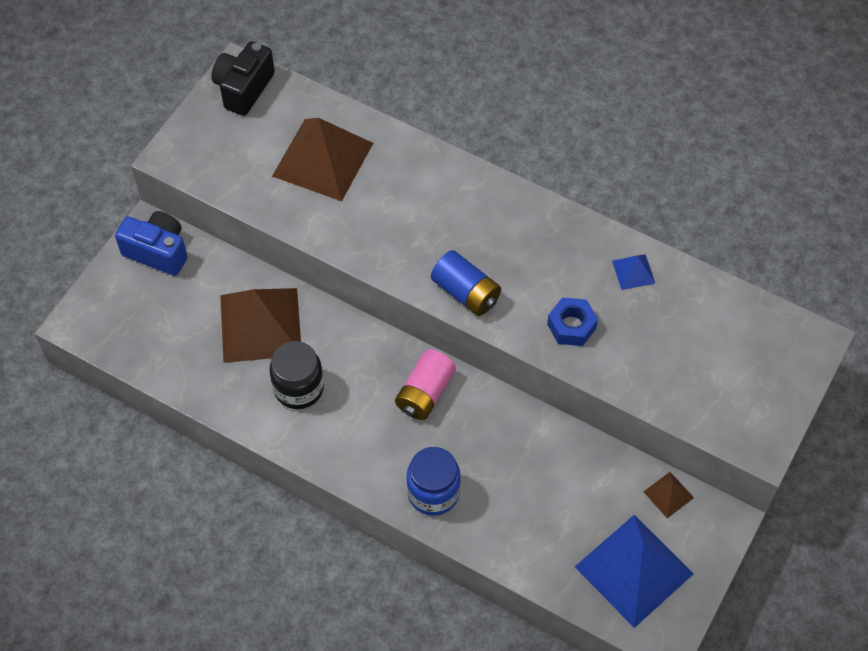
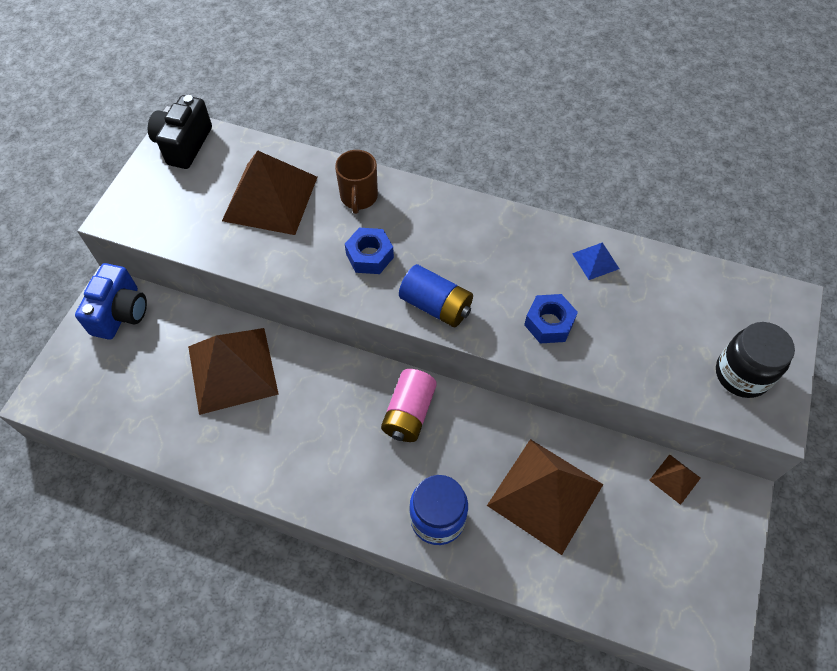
camera: 10 degrees left, 0 degrees up
(157, 252) = (120, 313): blue camera -> blue camera turned 90 degrees clockwise
(298, 388) = (280, 429): black jar -> black jar (741, 374)
(411, 171) = (359, 197): none -> brown mug
(411, 233) = (369, 256): none -> blue nut
(539, 488) = (545, 494): none -> brown pyramid
(633, 570) = (662, 568): blue pyramid -> none

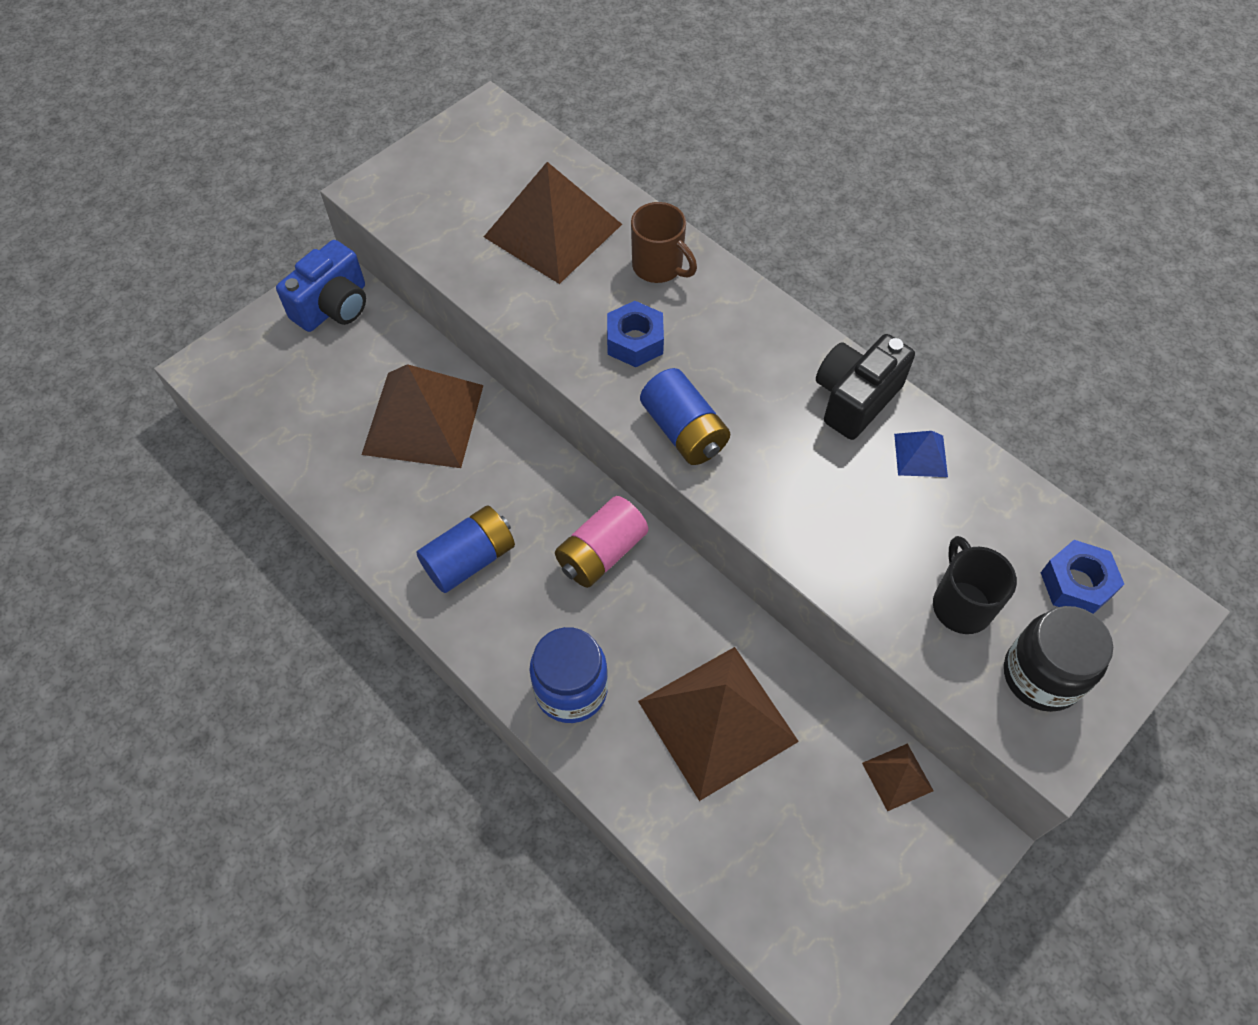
camera: 25 degrees right, 0 degrees up
(184, 145) = (486, 133): black camera -> black camera (855, 399)
(319, 457) = (470, 559): none -> blue battery
(359, 197) = (659, 267): brown mug -> brown mug turned 75 degrees counterclockwise
(549, 323) = (815, 508): blue nut -> blue nut (1076, 584)
(671, 349) = (961, 604): none -> black mug

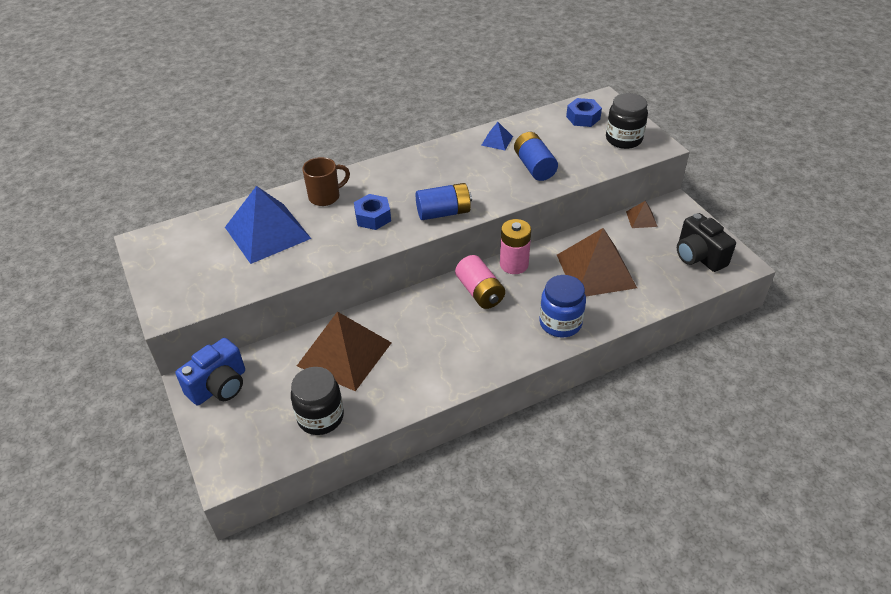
camera: 70 degrees left, 15 degrees down
(309, 431) = (320, 417): none -> black jar
(333, 306) = (219, 386): blue camera -> blue camera turned 75 degrees clockwise
(470, 559) = (459, 350): blue battery -> blue battery (534, 167)
(553, 230) = (267, 232): brown pyramid -> blue pyramid
(684, 586) = (514, 264): none -> pink battery
(855, 399) = (454, 151): black camera -> black camera (698, 256)
(961, 604) = (581, 151): black mug -> none

